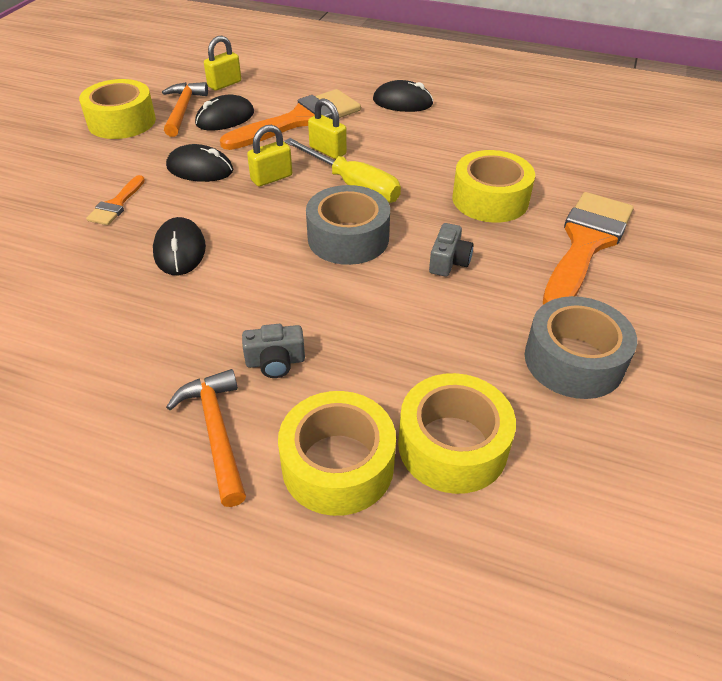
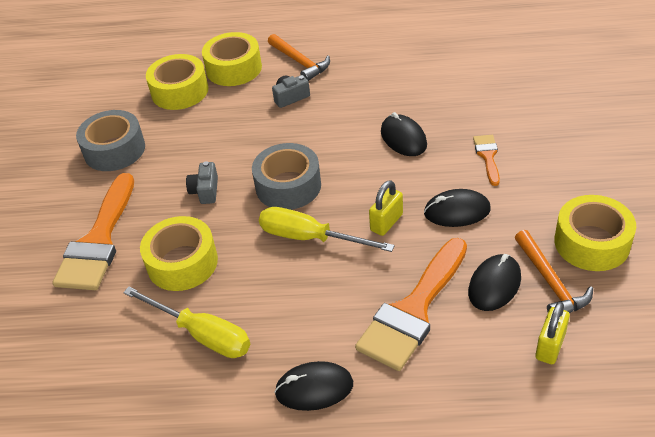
camera: 165 degrees right, 0 degrees up
(327, 151) = (356, 273): yellow padlock -> none
(481, 147) = (202, 334): none -> yellow screwdriver

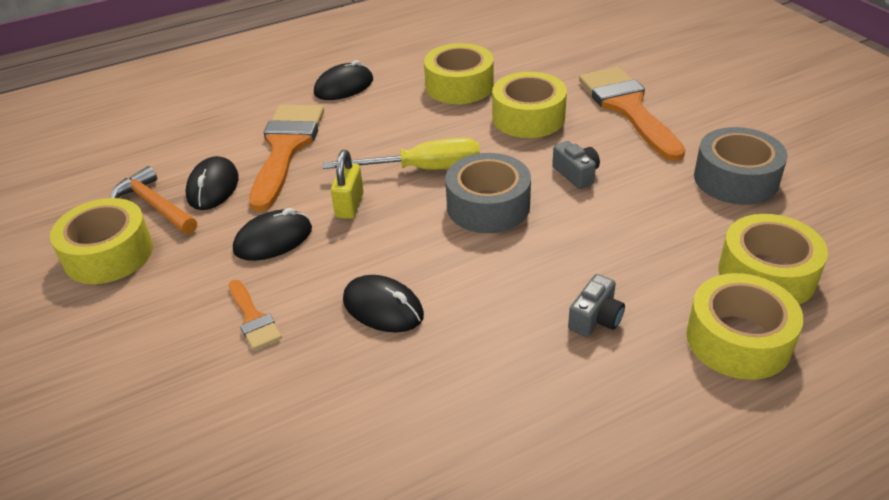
camera: 150 degrees right, 5 degrees down
(202, 334) = (459, 86): yellow screwdriver -> yellow tape
(300, 62) = (646, 391): orange hammer -> none
(550, 346) = (153, 161): yellow padlock -> none

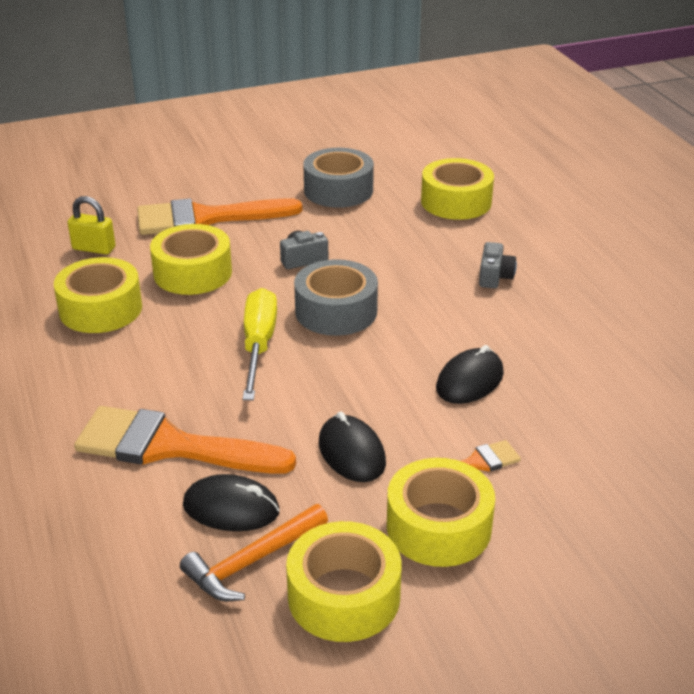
camera: 85 degrees left, 5 degrees down
(344, 87) = (44, 396): black mouse -> none
(349, 205) = (306, 397): yellow padlock -> yellow padlock (94, 248)
(595, 319) = (494, 276): grey camera -> grey camera turned 60 degrees clockwise
(738, 340) = (521, 225): yellow tape -> yellow tape (438, 527)

